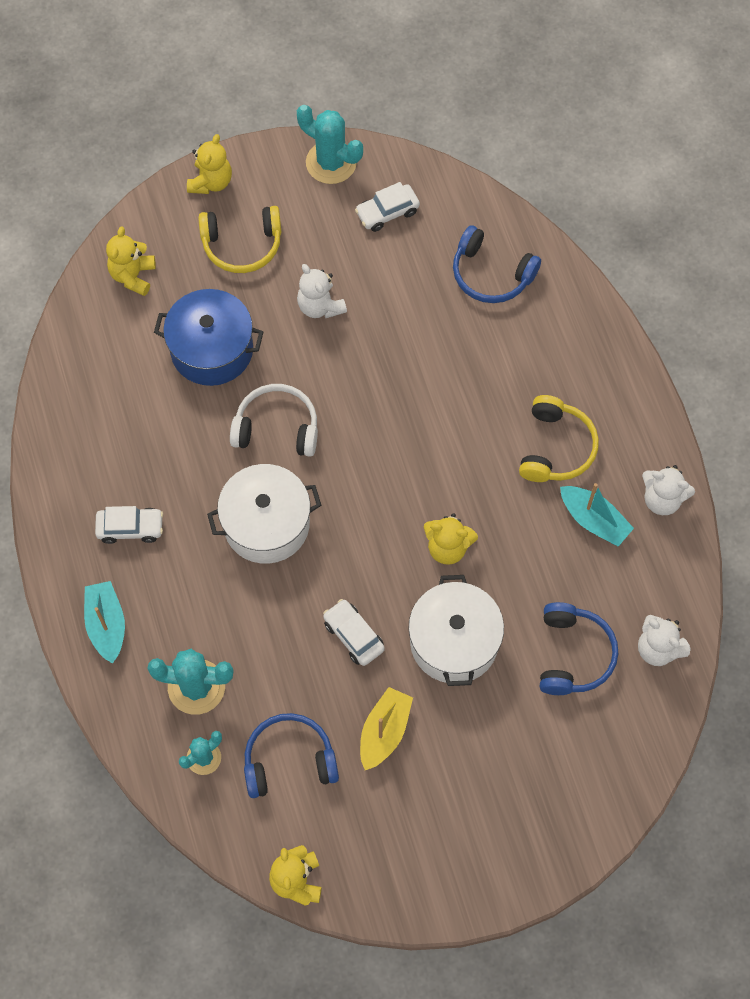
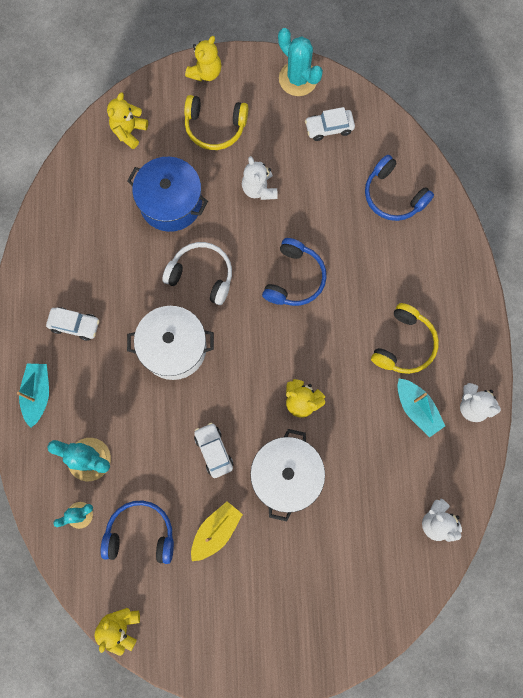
camera: 15 degrees right, 10 degrees up
(573, 654) = (372, 510): blue headphones -> blue headphones (294, 278)

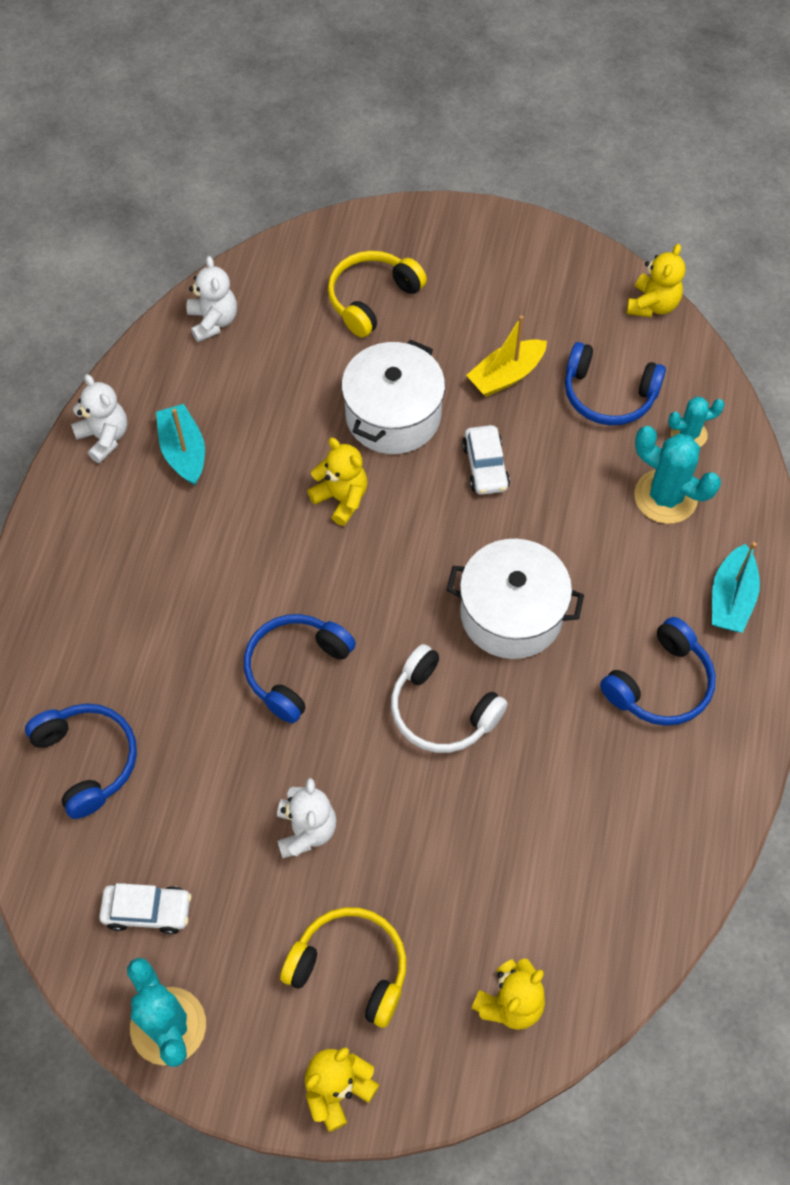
camera: 165 degrees left, 15 degrees down
(75, 325) = (660, 684): white car -> blue headphones
(171, 202) = (464, 845): blue pot -> none
(404, 344) = (166, 536): yellow headphones -> yellow headphones (372, 298)

